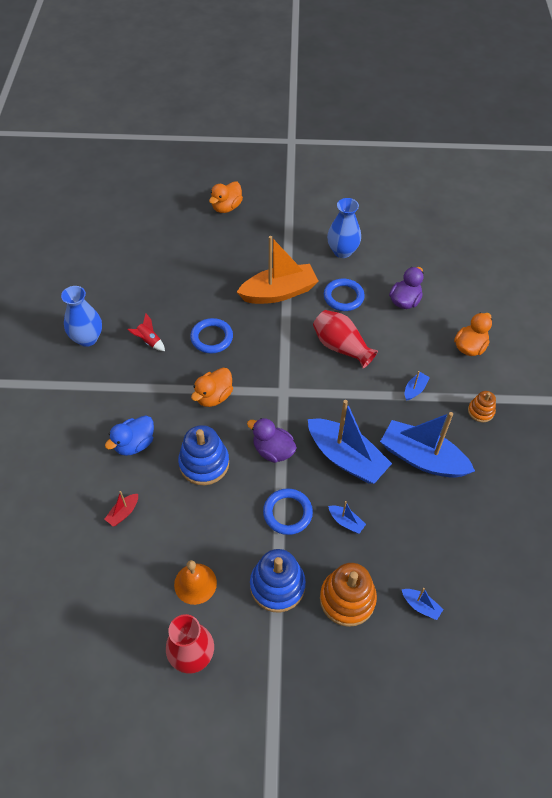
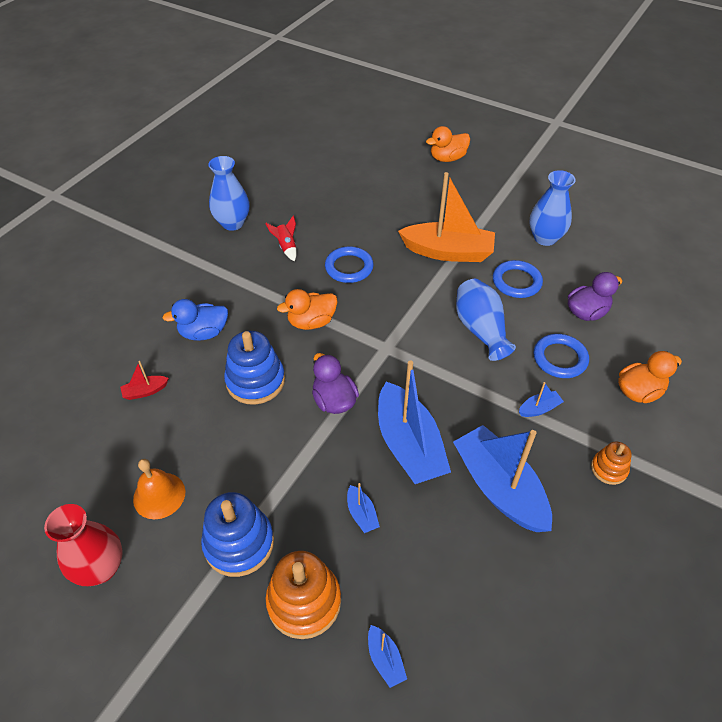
camera: 30 degrees right, 5 degrees down
(287, 513) = (304, 472): blue ring -> blue ring (560, 358)
(341, 347) = (480, 329): red vase -> blue vase

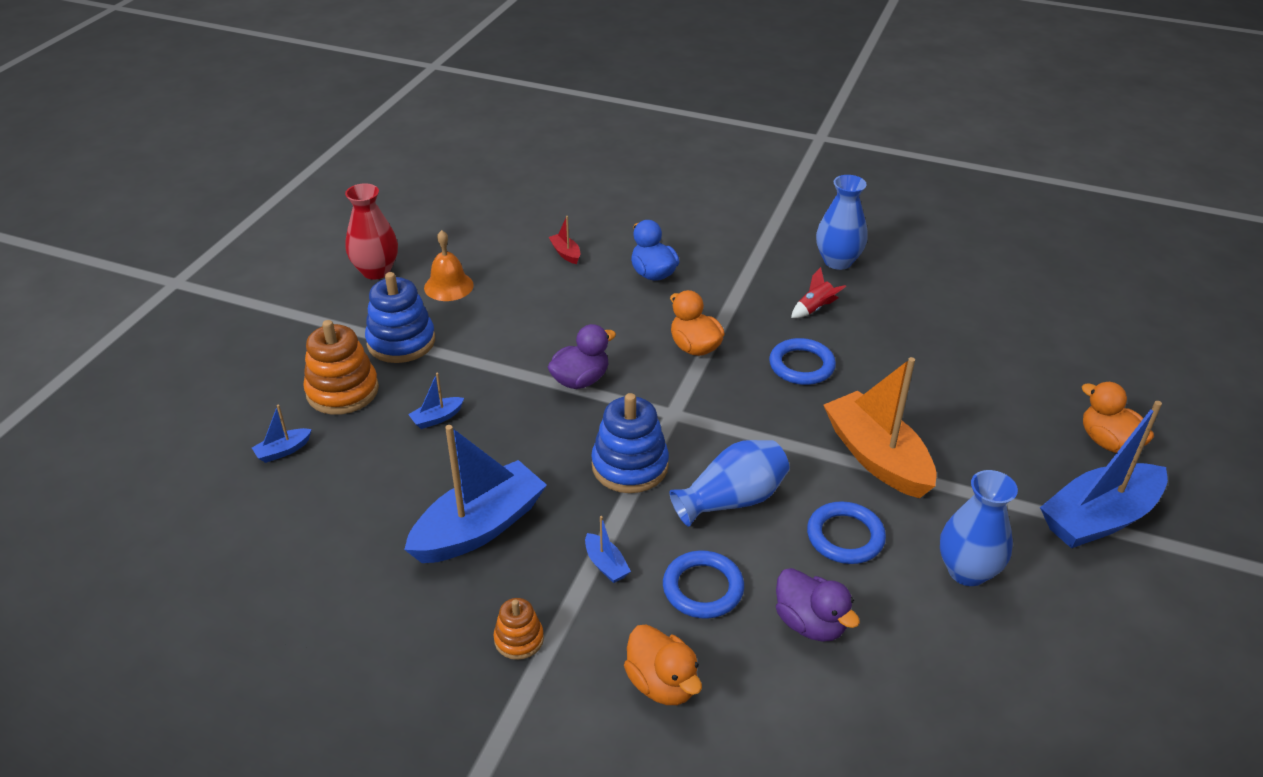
camera: 80 degrees right, 10 degrees down
(255, 381) = (595, 320): blue stacking toy -> blue stacking toy (630, 466)
(409, 445) = (529, 446): blue boat -> blue boat (1099, 518)
(448, 252) = (877, 457): orange boat -> orange boat turned 150 degrees clockwise

